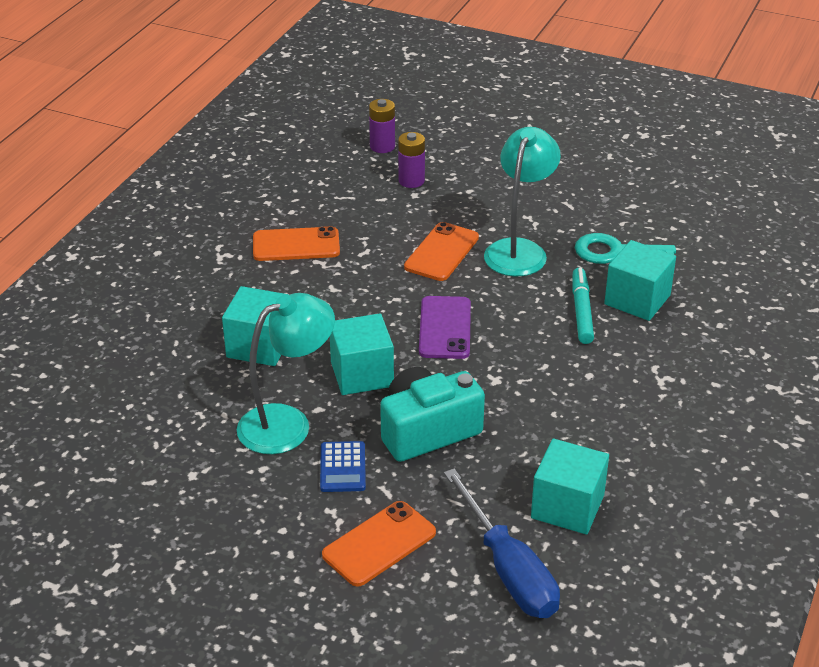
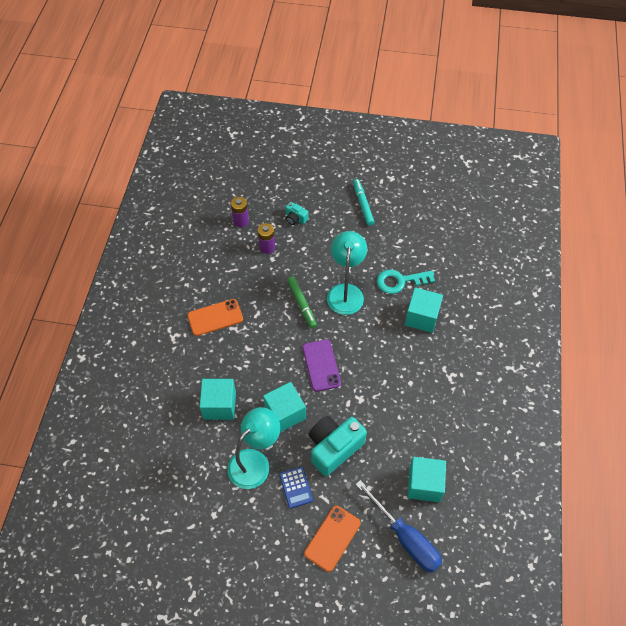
camera: 15 degrees left, 20 degrees up
(441, 252) = (302, 304): orange phone -> green marker
(470, 156) = (295, 218): none -> turquoise camera
(581, 311) = (393, 334): turquoise marker -> turquoise marker (363, 204)

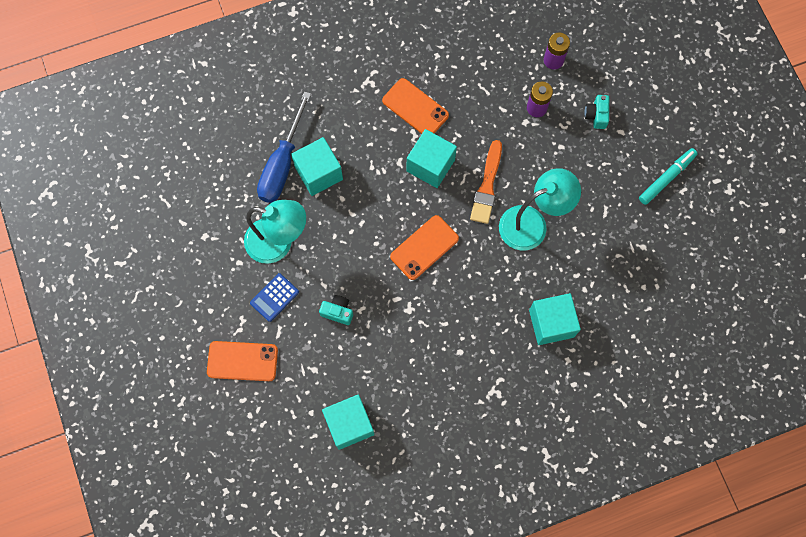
camera: 60 degrees right, 15 degrees up
(285, 413) = (347, 242): turquoise cube -> turquoise cube (430, 165)
(302, 304) = (487, 186): green marker -> orange brush
(321, 365) = (424, 247): purple phone -> orange phone
(334, 448) = (338, 312): turquoise camera -> turquoise camera, size x0.48
(400, 281) = (585, 275): turquoise key -> none
(405, 538) = (282, 433): blue screwdriver -> blue screwdriver (282, 164)

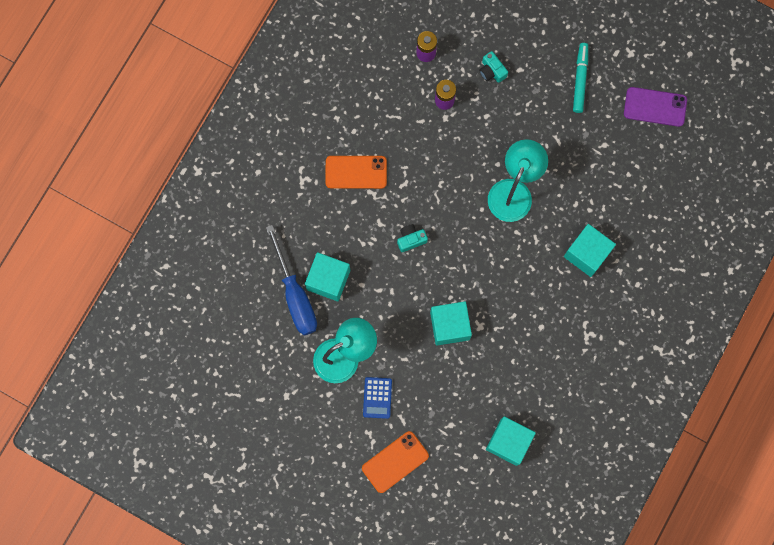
camera: 40 degrees left, 5 degrees up
(338, 312) = (431, 370): turquoise camera -> turquoise camera (411, 239)
(424, 247) = (452, 272): orange phone -> none
(430, 165) = (404, 207): turquoise cube -> turquoise cube (449, 326)
(487, 186) = (458, 189): orange brush -> none
(714, 250) = (655, 107): none -> purple phone

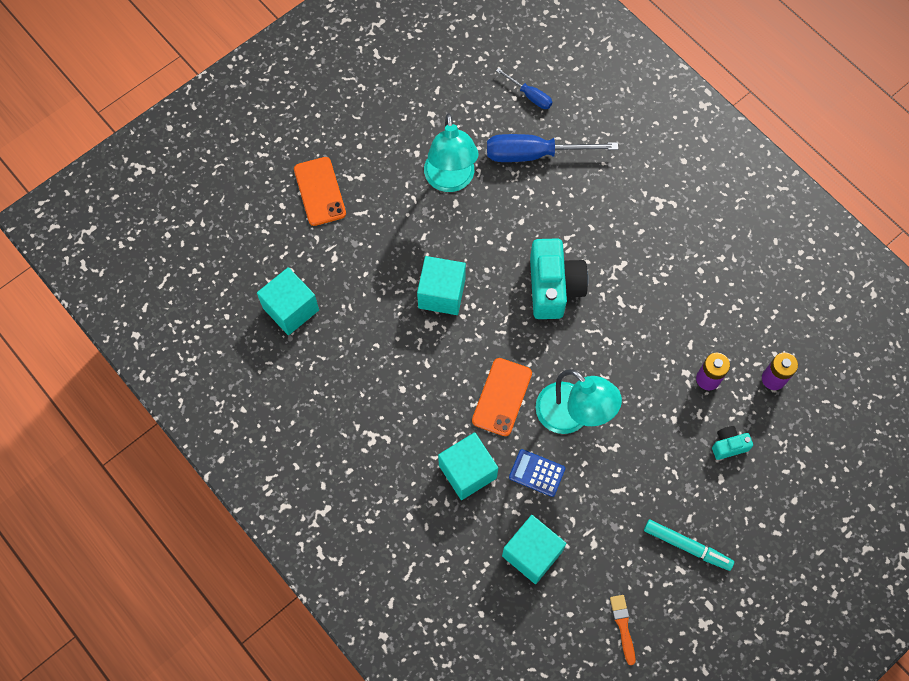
camera: 110 degrees right, 10 degrees down
(239, 318) = (530, 96): none -> blue screwdriver
(328, 280) = (539, 190): turquoise cube -> turquoise cube (532, 553)
(356, 172) = (651, 256): orange phone -> orange phone (502, 397)
(377, 397) = (393, 196): blue calculator -> blue calculator (537, 473)
(411, 239) = (554, 287): turquoise camera -> turquoise camera, size x2.09
(655, 107) = (623, 626): purple phone -> orange brush

